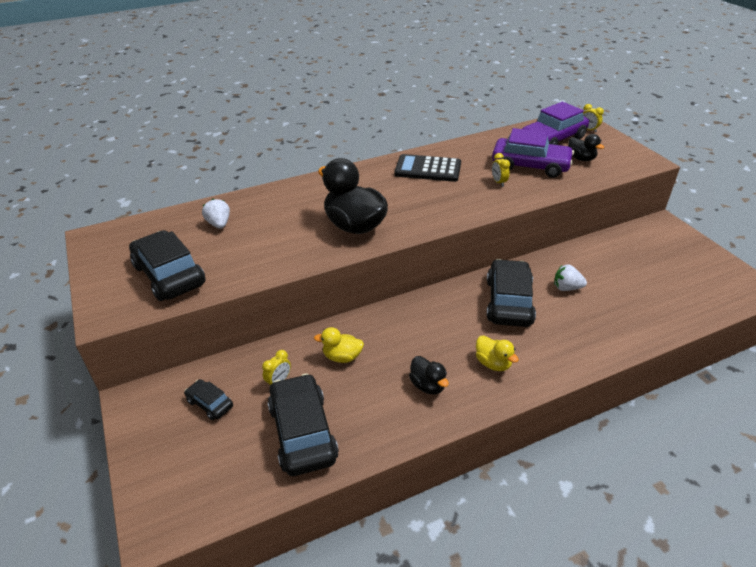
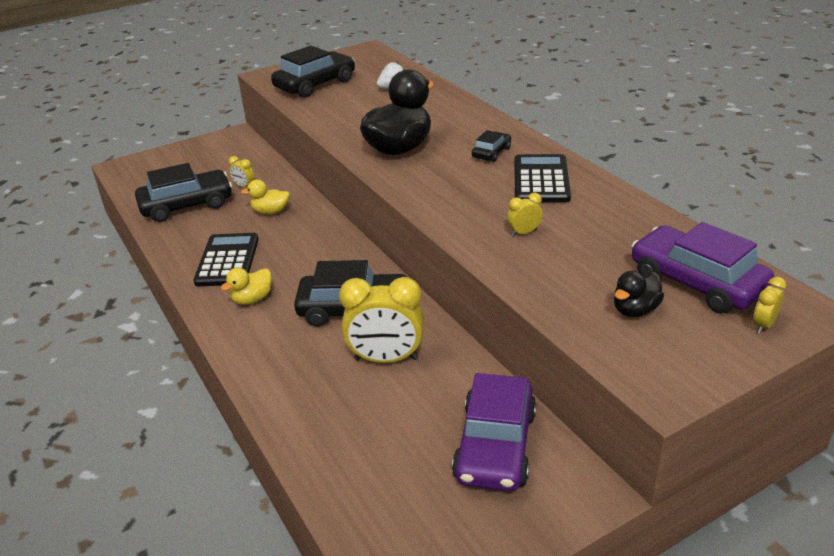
camera: 85 degrees right, 5 degrees down
(210, 404) = (225, 163): black car -> black car (491, 152)
(342, 357) = (270, 212): yellow duck -> yellow duck turned 90 degrees counterclockwise
(428, 385) = (227, 260): black duck -> black calculator
(530, 165) = (586, 259): purple car -> purple car (495, 445)
(566, 288) = (386, 359): white strawberry -> yellow clock

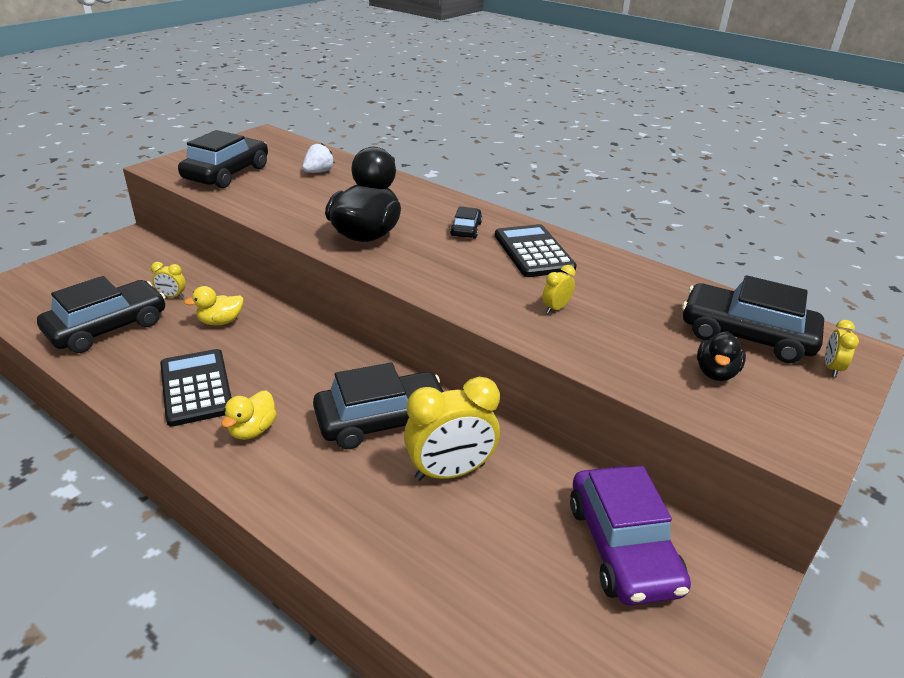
camera: 25 degrees left, 0 degrees up
(696, 282) = (746, 335): purple car -> black car

